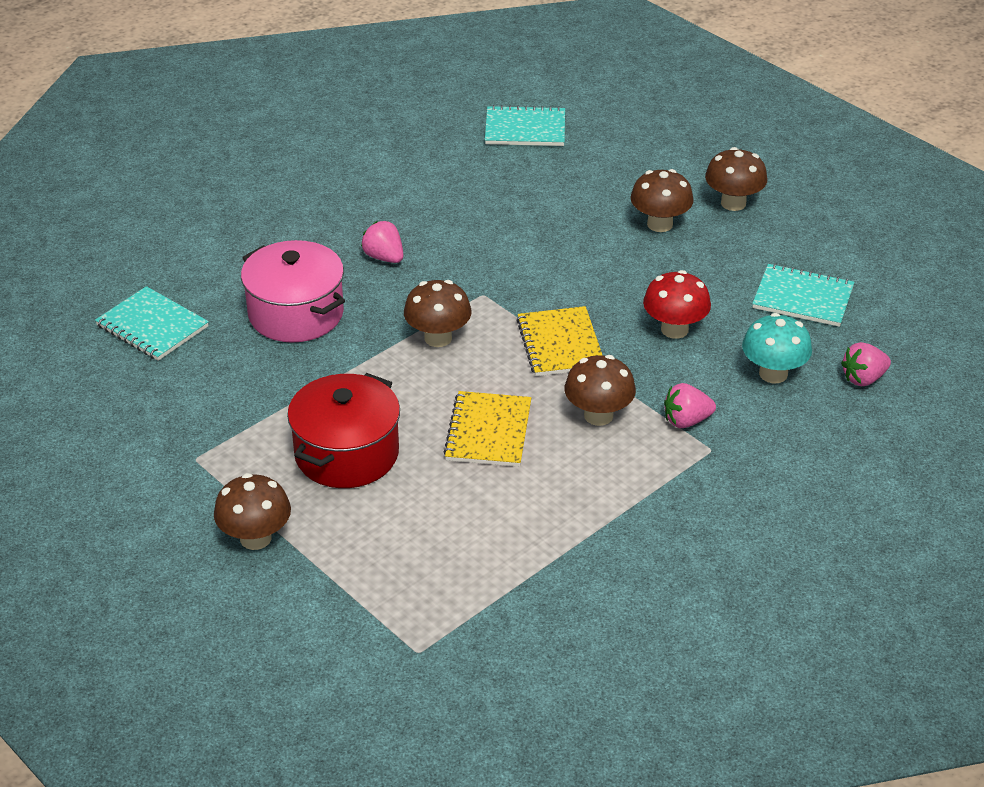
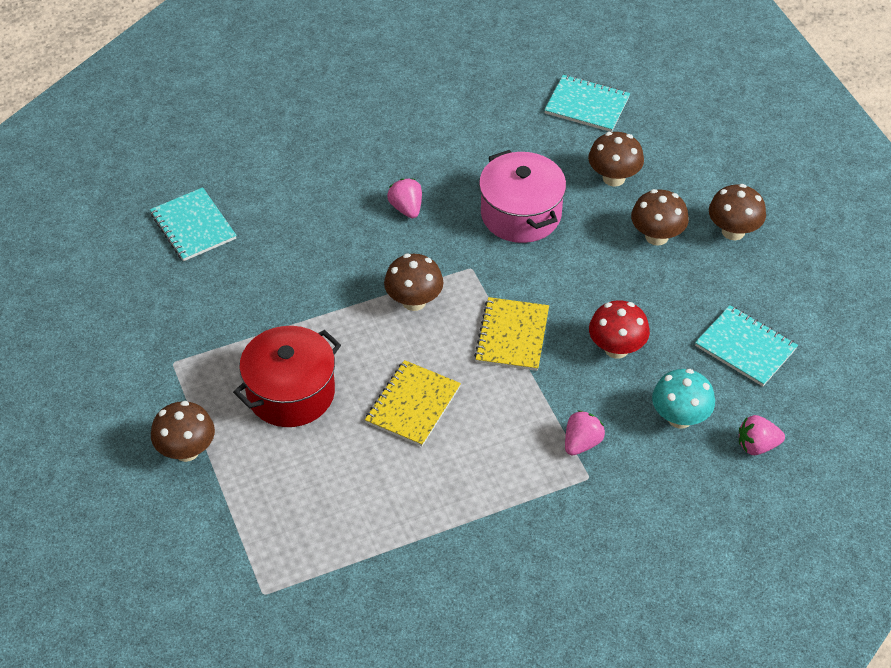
camera: 20 degrees right, 10 degrees up
(296, 314) = (310, 245): pink pot -> pink pot (521, 214)
(598, 415) = (510, 416): brown mushroom -> brown mushroom (613, 178)
(686, 421) = (581, 443): pink strawberry -> pink strawberry turned 120 degrees clockwise

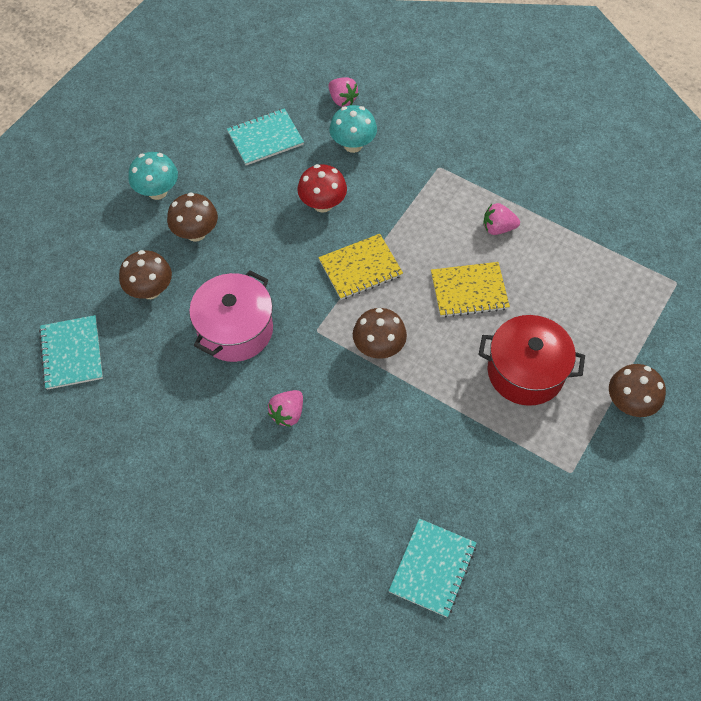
camera: 125 degrees left, 10 degrees up
(581, 443) = (416, 183): pink strawberry -> pink strawberry (498, 228)
(733, 231) = (157, 191): brown mushroom -> turquoise mushroom
(745, 347) = (265, 138): turquoise notebook -> turquoise notebook turned 60 degrees clockwise

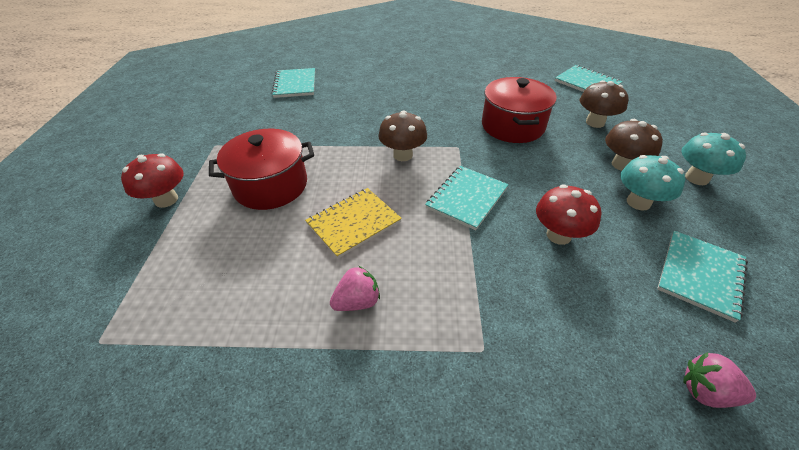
camera: 150 degrees right, 15 degrees down
(235, 330) = (512, 126): pink pot -> red pot
(287, 413) = (432, 105): pink strawberry -> none
(353, 145) = (609, 322): turquoise mushroom -> turquoise mushroom (638, 202)
(360, 268) = (467, 198): yellow notebook -> turquoise notebook
(629, 403) = (166, 200): brown mushroom -> red mushroom

